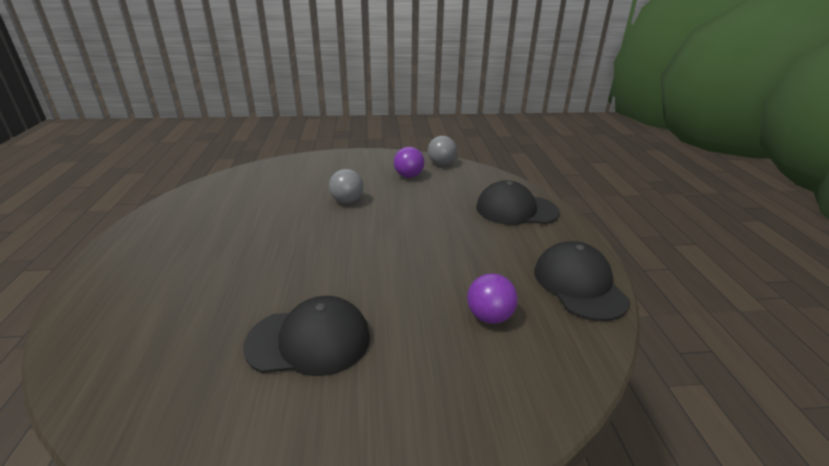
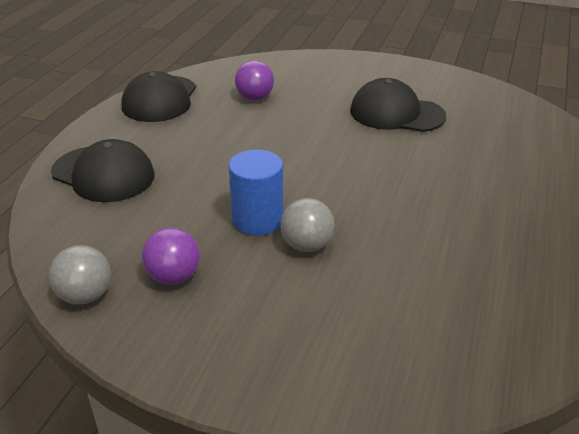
camera: 155 degrees left, 5 degrees up
(386, 207) = (257, 220): none -> blue cylinder

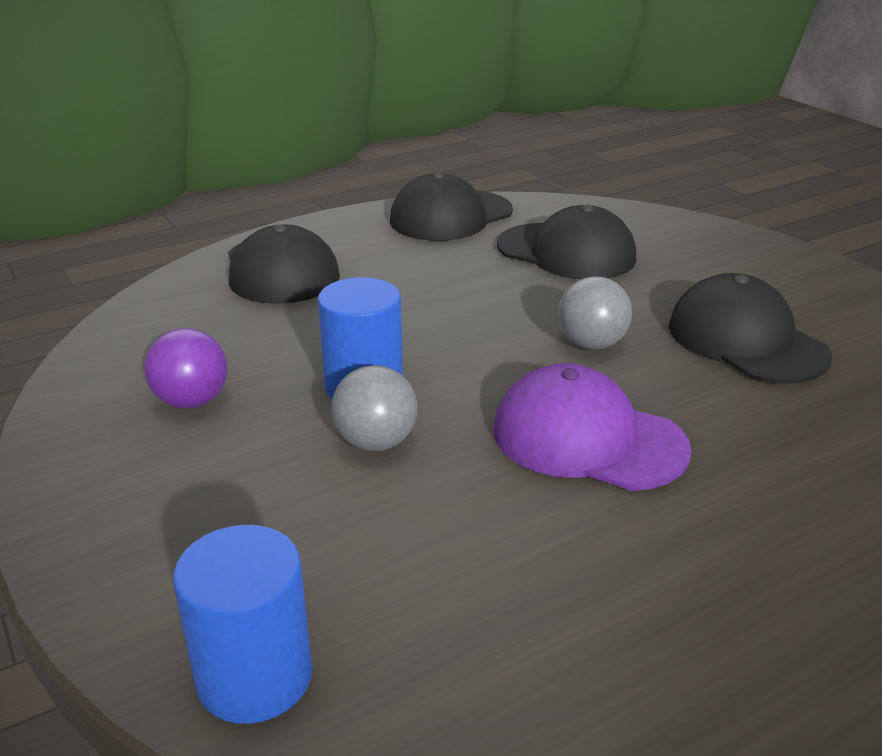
camera: 40 degrees right, 5 degrees down
(85, 296) = (93, 377): grey ball -> grey ball (591, 344)
(255, 98) = (566, 252): purple ball -> black cap
(396, 193) = (588, 439): none -> purple cap
(414, 382) = (254, 677): none -> blue cylinder

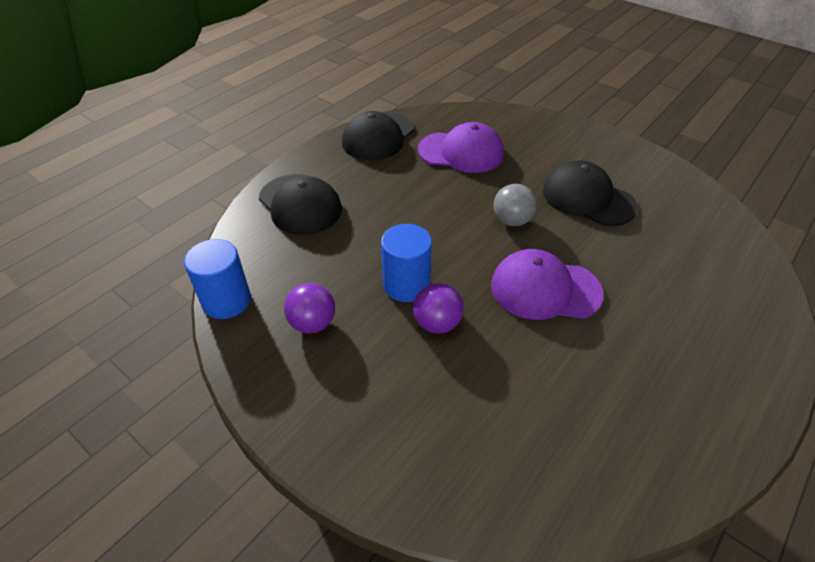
camera: 20 degrees left, 15 degrees up
(254, 677) = (467, 496): blue cylinder -> blue cylinder (226, 301)
(376, 442) = (437, 323): grey ball -> purple ball
(566, 252) = (461, 152): black cap -> purple cap

